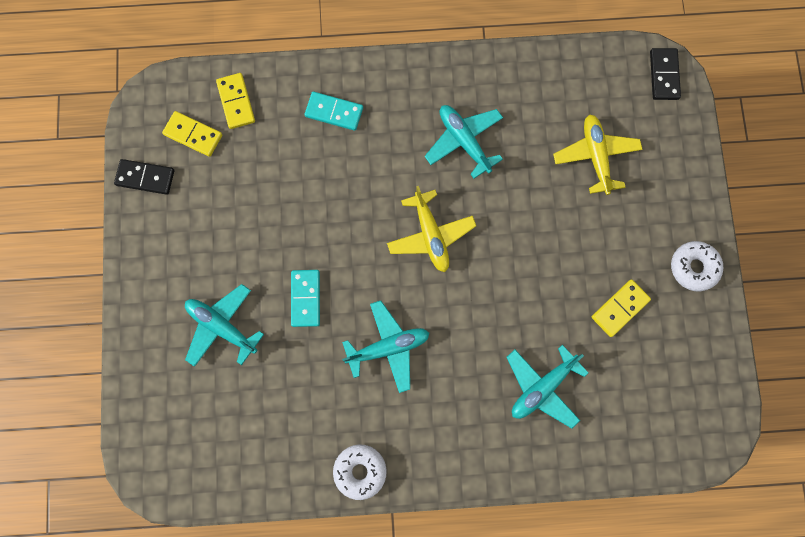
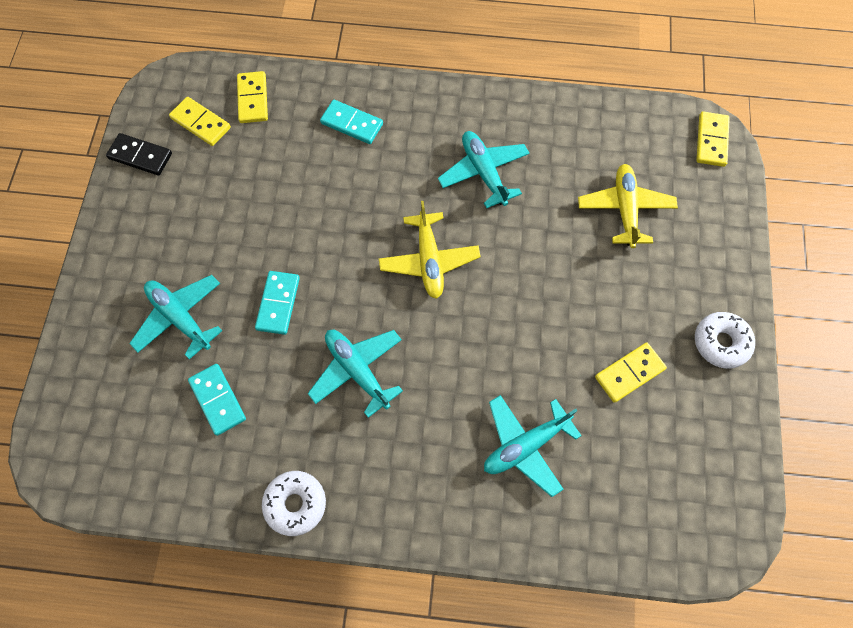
camera: 10 degrees right, 10 degrees down
(273, 394) = (217, 400): none -> turquoise domino
(388, 347) = (357, 371): turquoise plane -> turquoise plane turned 120 degrees counterclockwise
(664, 75) = (711, 141): black domino -> yellow domino

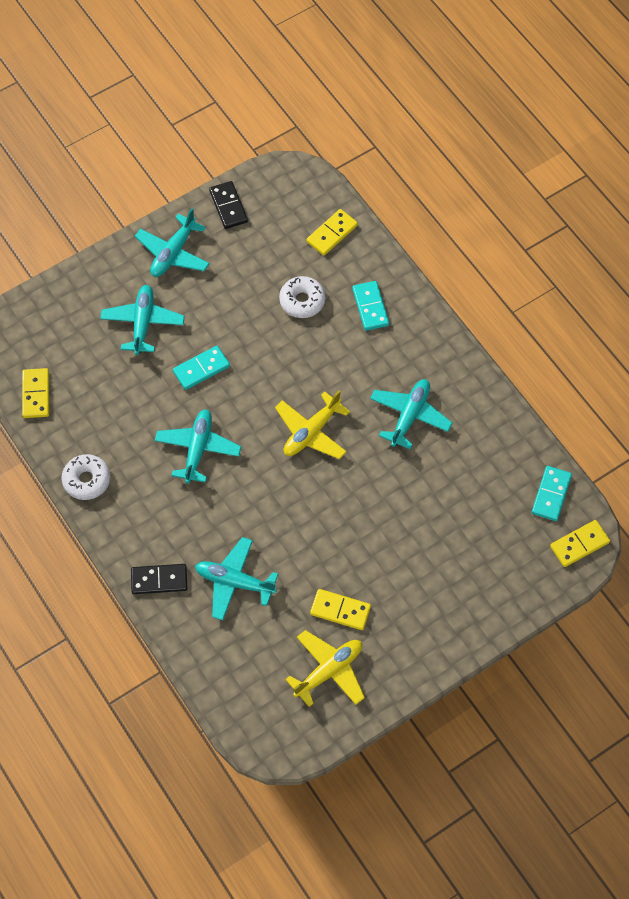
camera: 50 degrees right, 5 degrees down
(137, 236) = (173, 253): none -> turquoise plane
(201, 123) = (285, 219): yellow domino -> yellow domino (36, 394)
(217, 400) = (111, 387): turquoise domino -> turquoise domino (551, 494)
(465, 517) = (159, 580): none -> black domino
(625, 209) = (465, 525): yellow plane -> yellow plane (328, 671)
(721, 343) = (415, 653): white donut -> white donut (302, 301)

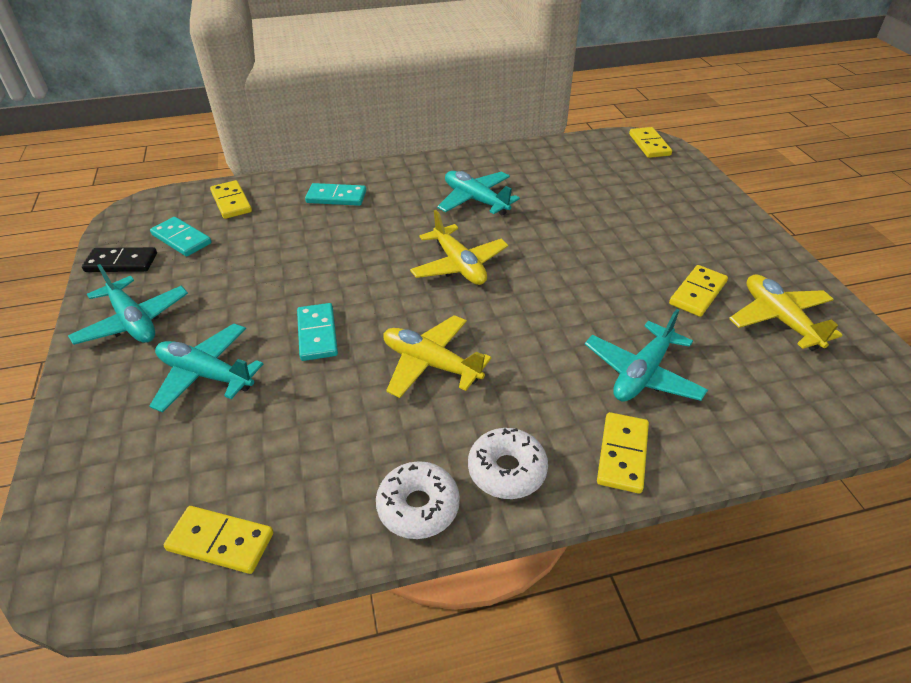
camera: 70 degrees left, 20 degrees down
(159, 580) = (622, 454): black domino -> yellow domino
(198, 449) = (431, 364): turquoise plane -> yellow plane
(302, 301) = (292, 237): white donut -> white donut (507, 470)
(551, 494) = (595, 147): turquoise domino -> turquoise domino (181, 239)

